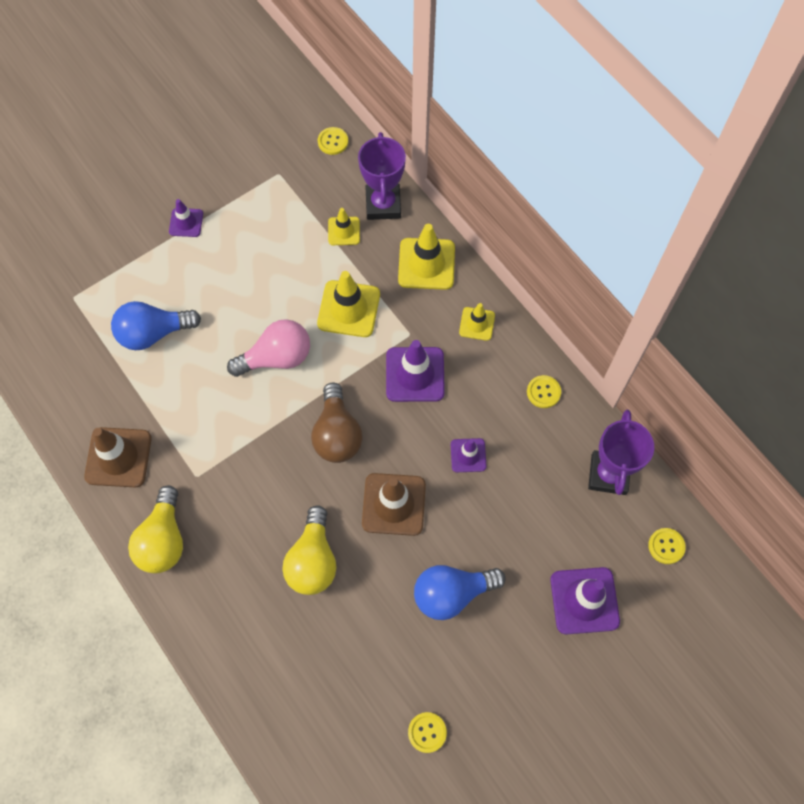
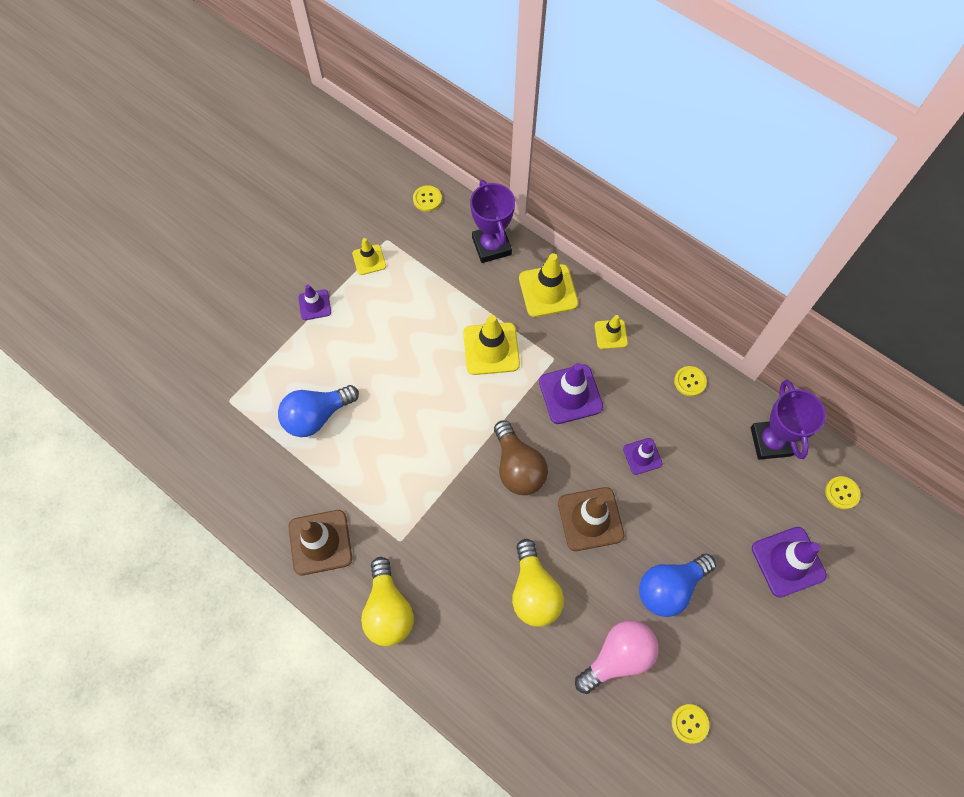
camera: 15 degrees left, 0 degrees up
(276, 358) = (439, 410): pink light bulb -> pink light bulb (617, 657)
(344, 231) = (463, 278): yellow traffic cone -> yellow traffic cone (369, 260)

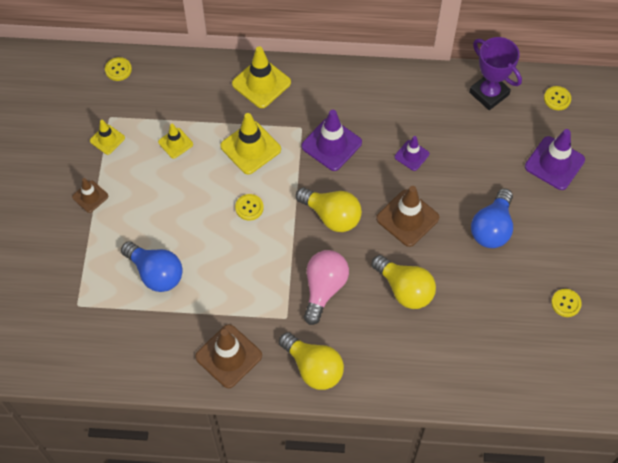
camera: 35 degrees left, 5 degrees down
(314, 305) = (90, 196): purple traffic cone -> brown traffic cone
(316, 416) = (156, 273): blue light bulb -> blue light bulb turned 75 degrees counterclockwise
(491, 246) = (195, 76): purple trophy -> none
(518, 467) = (332, 216): brown light bulb -> yellow light bulb
(610, 334) = (329, 87): yellow traffic cone -> yellow traffic cone (175, 143)
(617, 657) = (491, 293): pink light bulb -> pink light bulb (324, 288)
(690, 381) = (407, 86): yellow button -> yellow button (249, 208)

